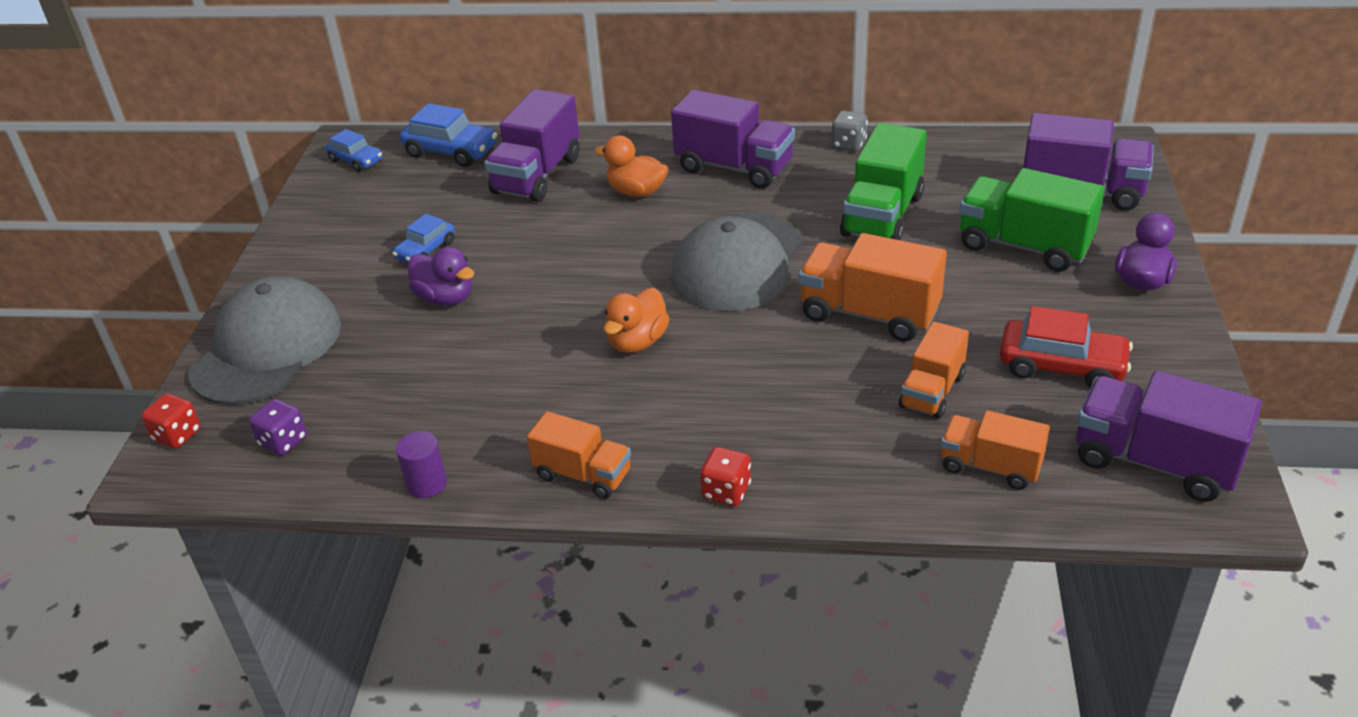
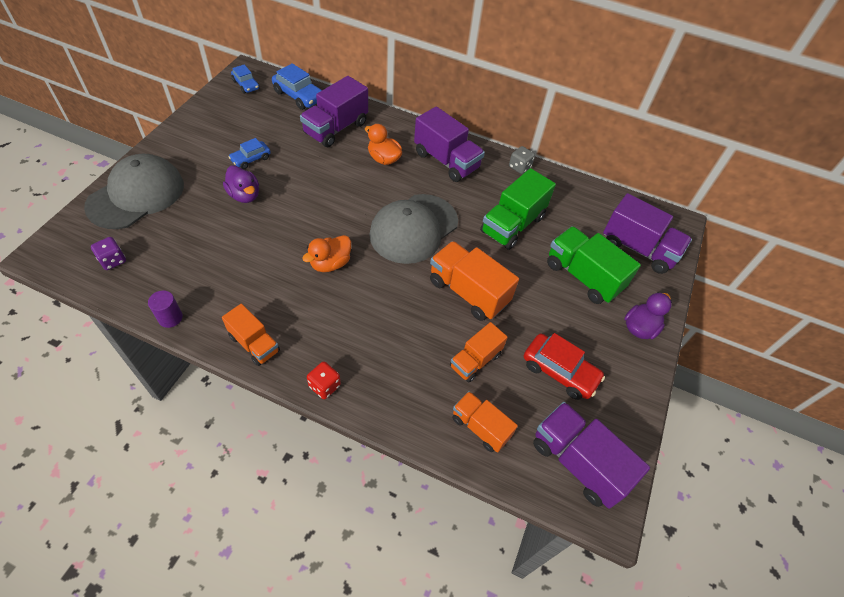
camera: 10 degrees right, 15 degrees up
(177, 435) = (63, 236): red dice -> none

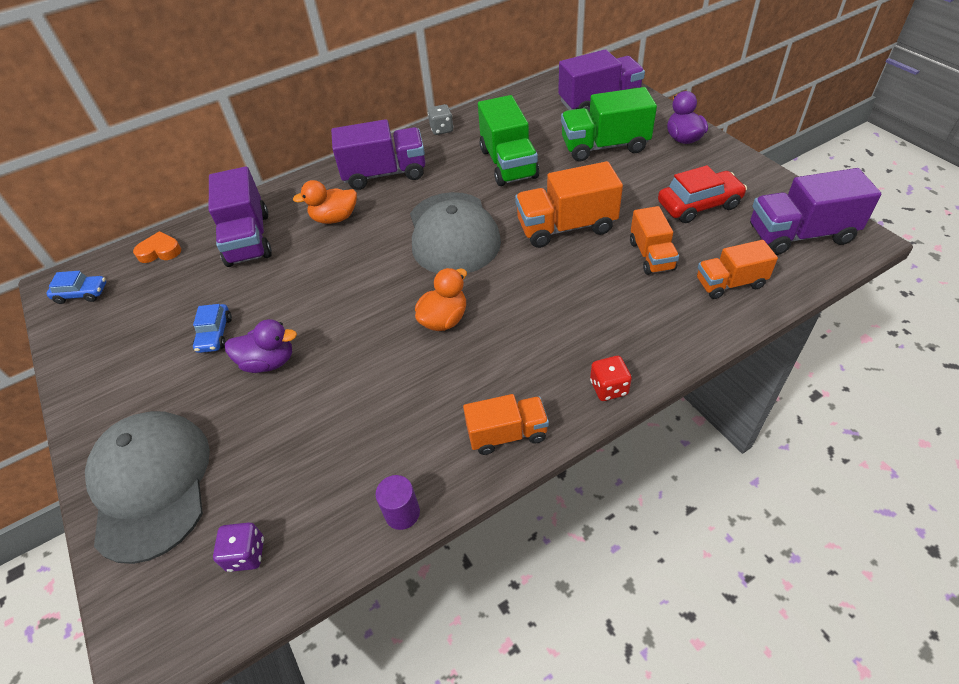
camera: 45 degrees left, 5 degrees down
(299, 96) = (160, 251): blue car -> orange heart
(330, 263) = (444, 319): orange duck -> orange duck turned 135 degrees counterclockwise

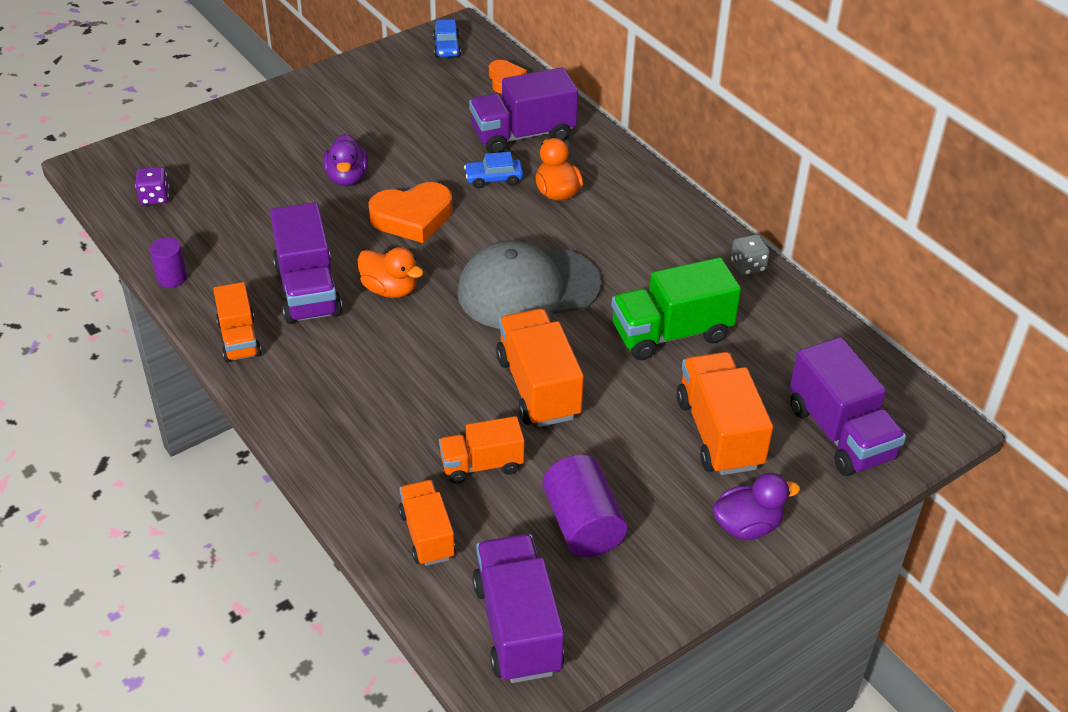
camera: 80 degrees right, 5 degrees down
(151, 484) = (226, 137): grey cap -> none
(215, 334) = (385, 138): blue car -> blue car (493, 179)
(345, 308) = (412, 217): none -> orange heart
(385, 174) = (644, 223): purple truck -> purple truck (308, 290)
(604, 146) = (719, 433): green truck -> orange truck
(608, 388) = (282, 413): red dice -> none
(698, 205) = (583, 524): red car -> purple cylinder

